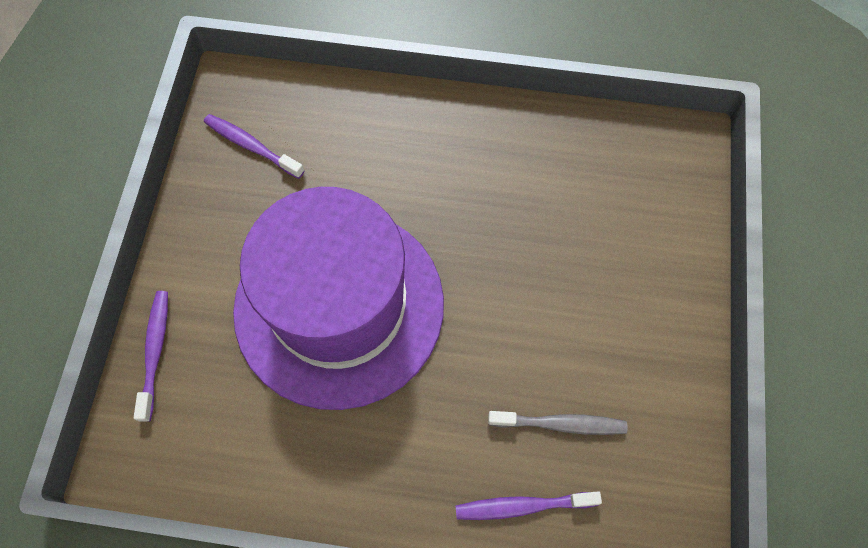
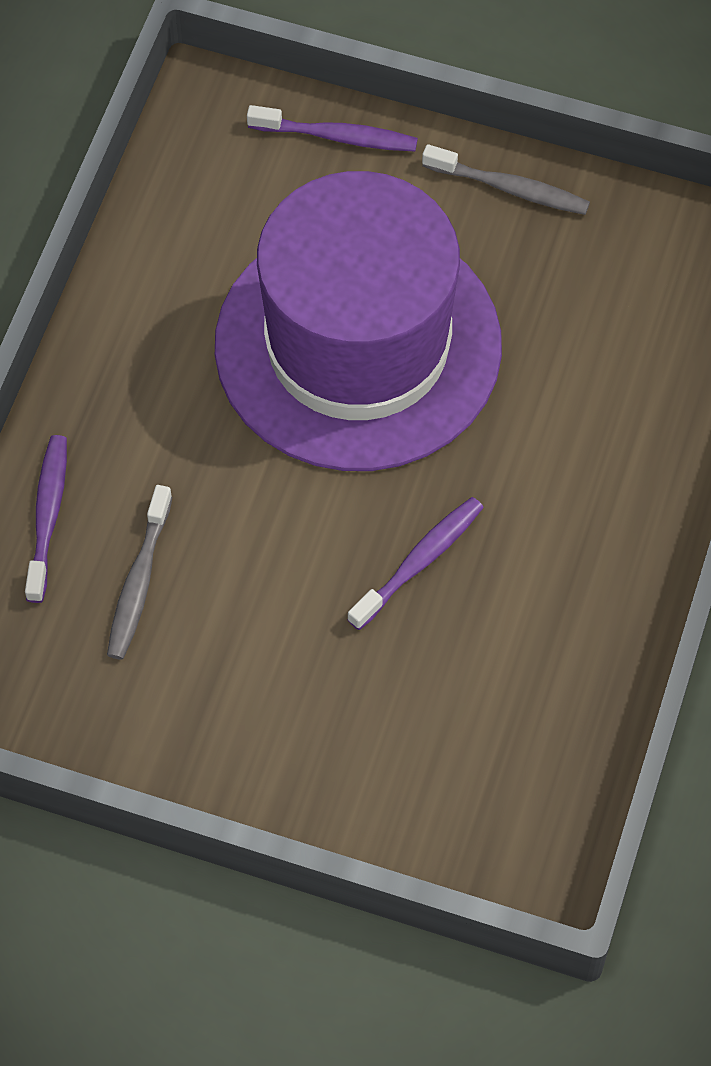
camera: 100 degrees right, 5 degrees down
(195, 225) = (510, 188): none -> grey toothbrush
(251, 146) = (627, 263): purple toothbrush -> purple toothbrush (419, 562)

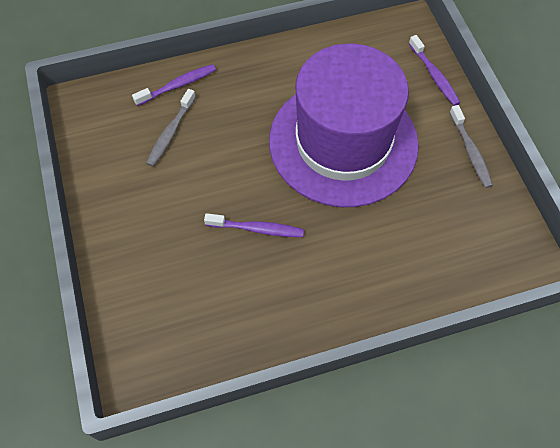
camera: 55 degrees right, 0 degrees up
(139, 582) = (170, 133): grey toothbrush -> grey toothbrush turned 45 degrees counterclockwise

